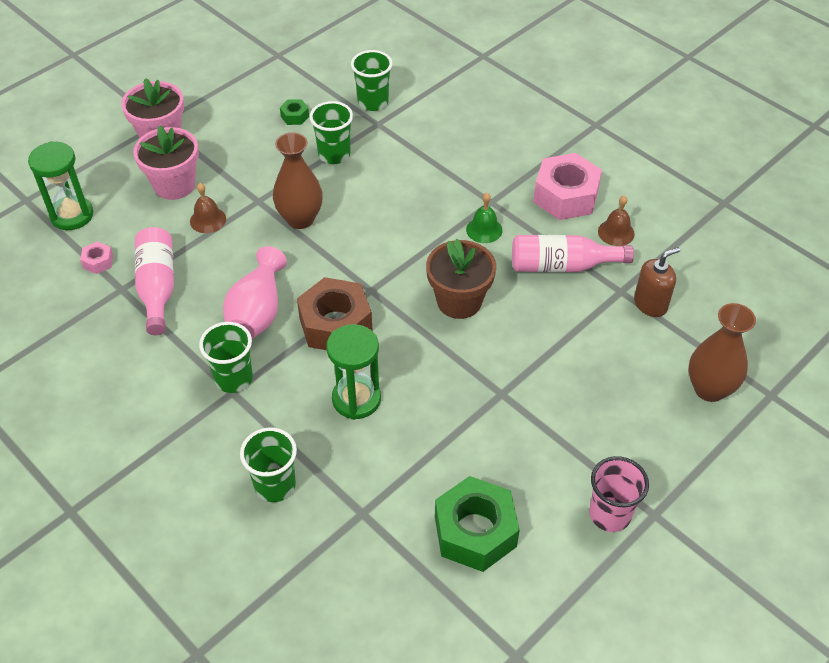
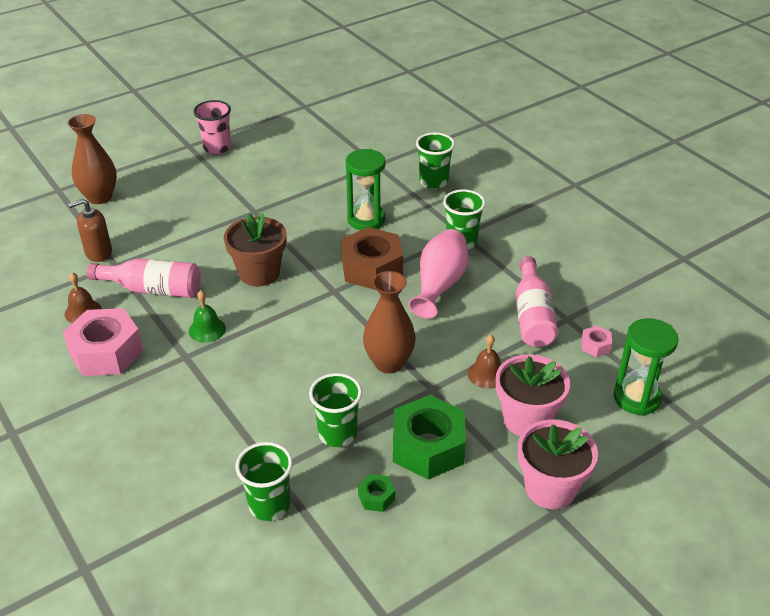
camera: 170 degrees left, 10 degrees down
(475, 531) = (306, 149): green nut -> green nut (428, 447)

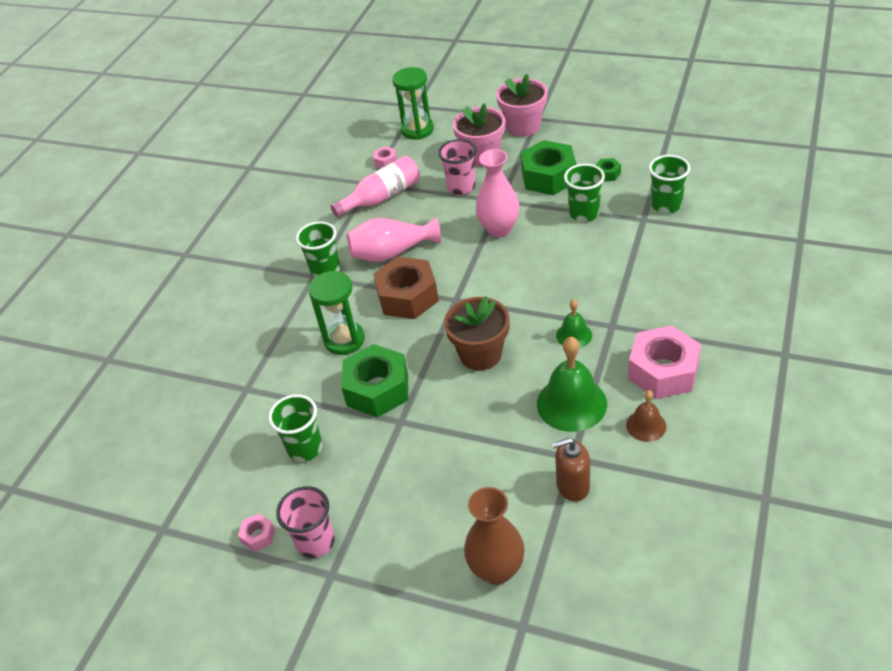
camera: 120 degrees left, 5 degrees up
(98, 252) = (572, 486): brown soap dispenser -> brown soap dispenser turned 135 degrees clockwise
(153, 289) = (571, 403): pink bottle -> green bell
(251, 132) = (258, 536): none -> pink nut
(296, 214) = (377, 389): none -> green nut
(389, 363) = (499, 229): brown vase -> pink vase
(433, 182) = (247, 334): green cup -> green cup (305, 448)
(486, 374) = (461, 187): brown bell -> pink cup

